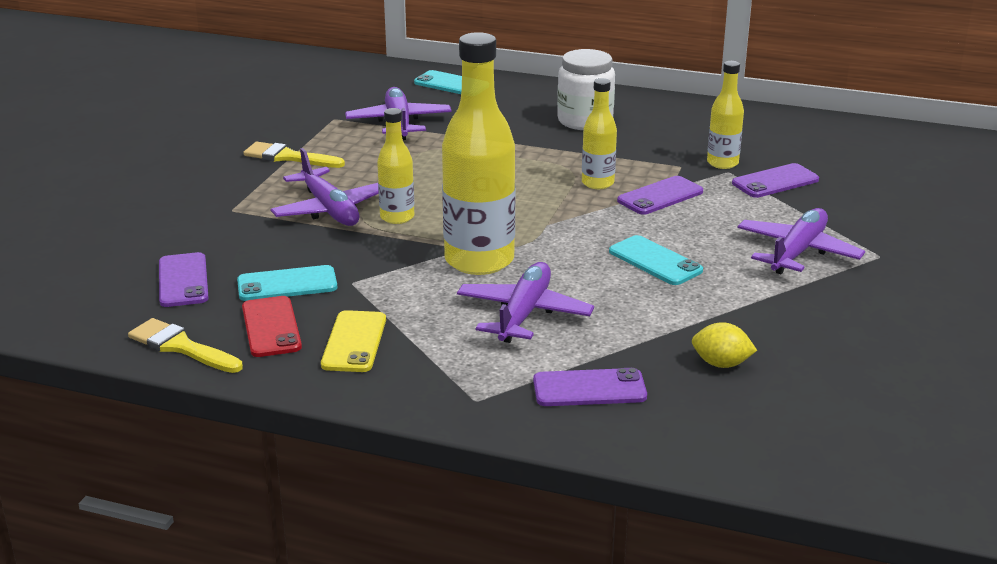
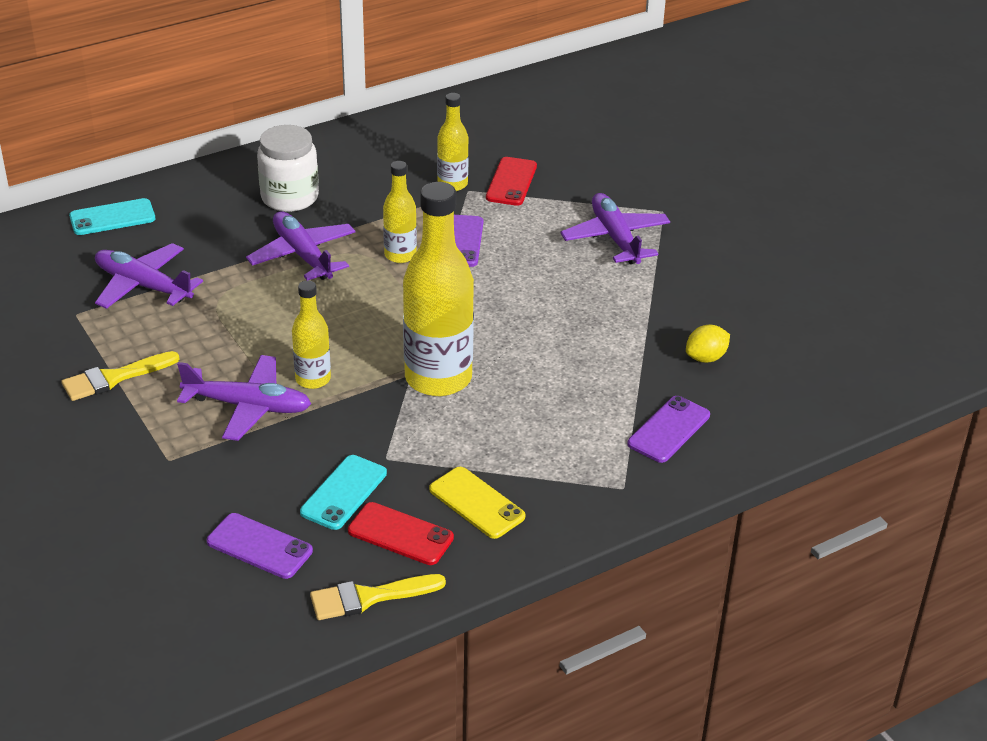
camera: 50 degrees left, 10 degrees up
(523, 313) = (540, 401): purple plane -> purple plane (302, 255)
(655, 261) = (547, 302): turquoise phone -> none
(775, 181) = (511, 182): purple phone -> red phone

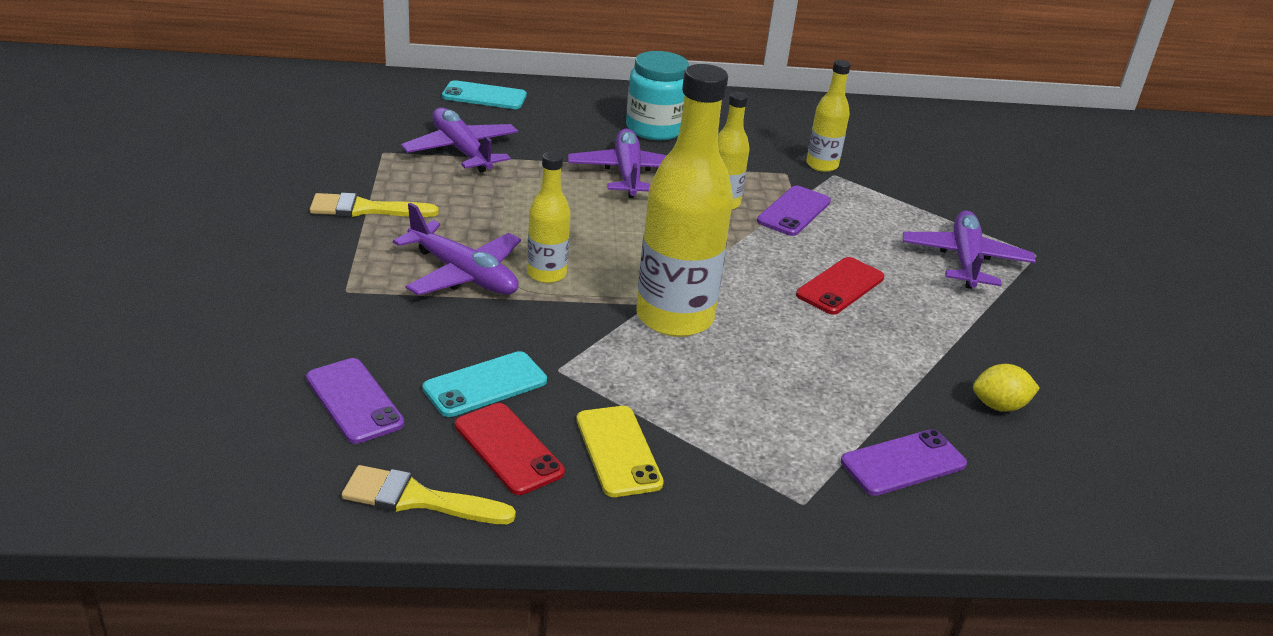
camera: 25 degrees right, 5 degrees down
(289, 197) = (655, 128): white jar -> turquoise jar
(511, 182) = (884, 181): red phone -> red phone (840, 286)

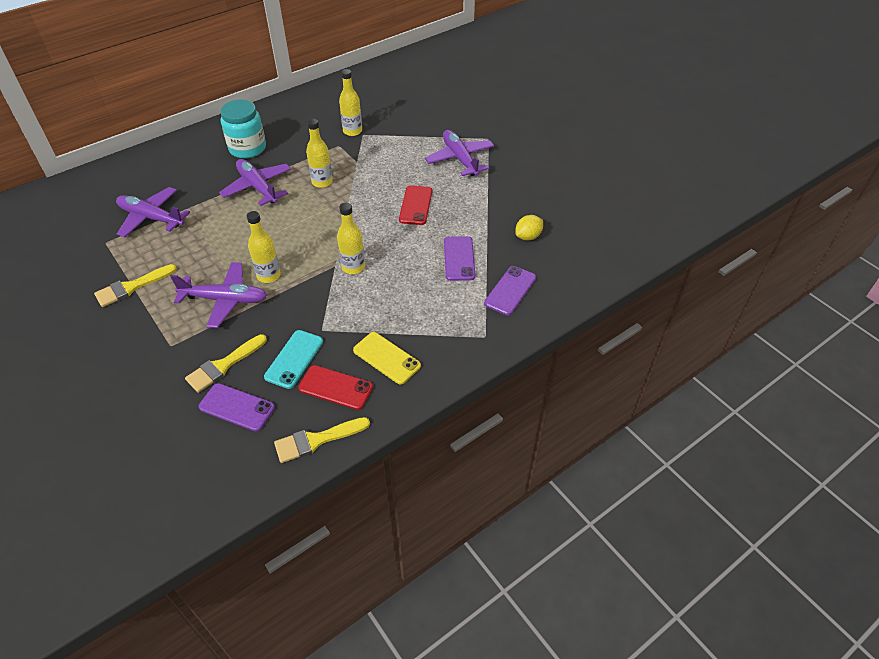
camera: 30 degrees left, 15 degrees up
(386, 345) = (223, 365): none -> yellow brush
(484, 96) = (130, 172): turquoise phone -> none
(674, 318) = (353, 267): yellow bottle -> yellow bottle, size x0.52
(794, 211) = (361, 169): purple phone -> purple phone (459, 258)

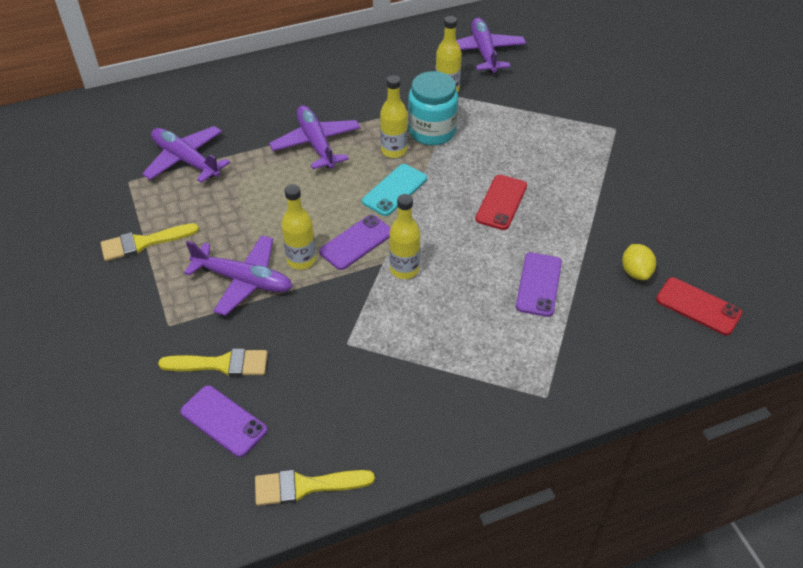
camera: 15 degrees right, 0 degrees up
(223, 365) = (221, 364): yellow brush -> yellow brush turned 150 degrees counterclockwise
(247, 148) = (316, 91): turquoise jar -> turquoise jar (432, 131)
(294, 359) = (305, 374): turquoise phone -> turquoise phone (394, 190)
(335, 387) = (345, 423): red phone -> red phone (698, 306)
(386, 358) = (416, 398): yellow phone -> none
(460, 159) = (572, 150): purple plane -> purple plane (483, 52)
(510, 290) = (594, 341): purple phone -> purple phone (356, 242)
(528, 236) = (635, 272): yellow lemon -> yellow lemon turned 75 degrees counterclockwise

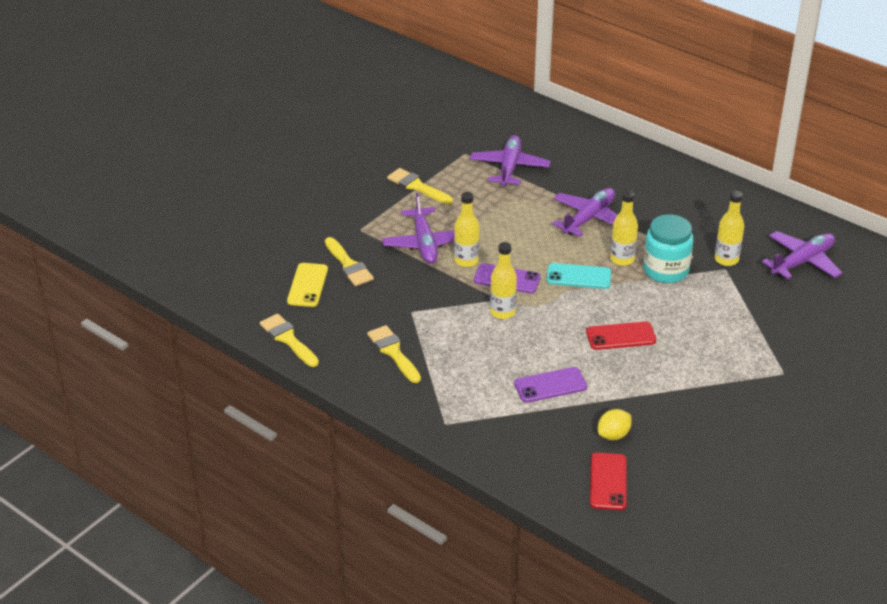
camera: 60 degrees right, 10 degrees down
(223, 421) = (307, 285): purple phone -> yellow phone
(402, 390) = (393, 352): none -> yellow brush

